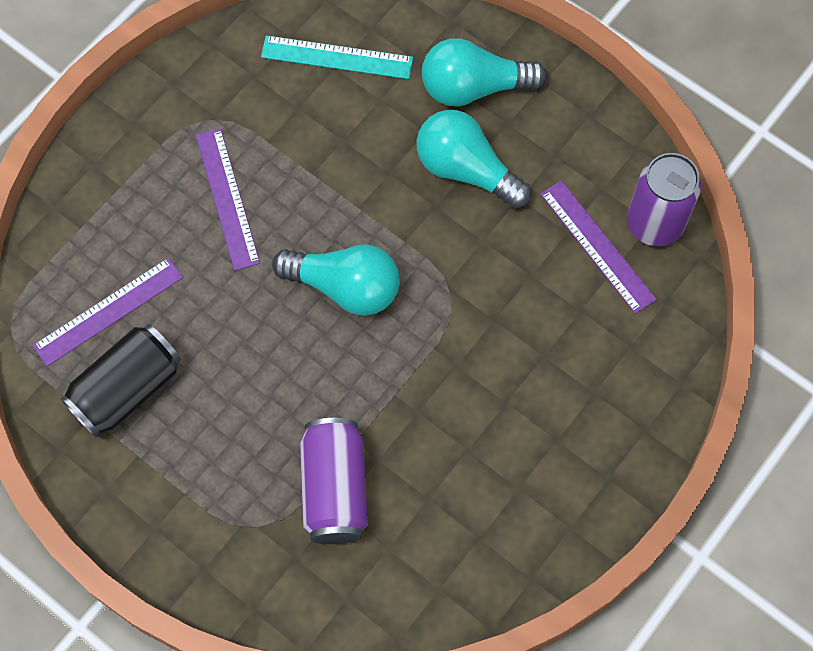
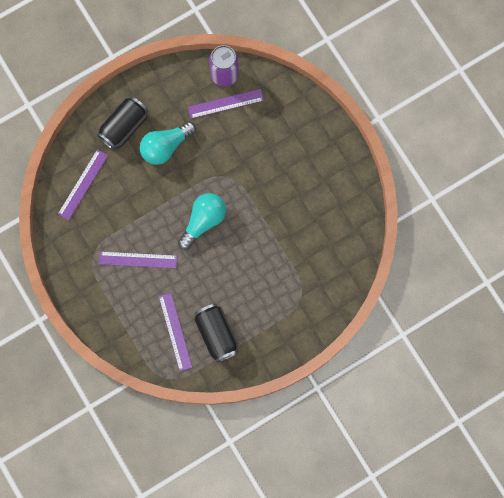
camera: 70 degrees left, 10 degrees up
(335, 489) = (296, 258): purple can -> none
(337, 57) = (83, 184): turquoise ruler -> purple ruler
(474, 87) = (124, 127): turquoise light bulb -> black can

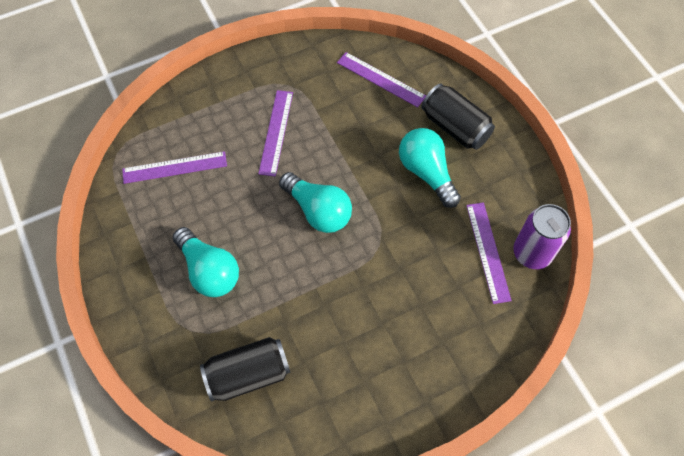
camera: 95 degrees right, 15 degrees down
(217, 334) = (160, 216): black can -> black can (248, 374)
(257, 291) = (209, 270): none -> turquoise light bulb

